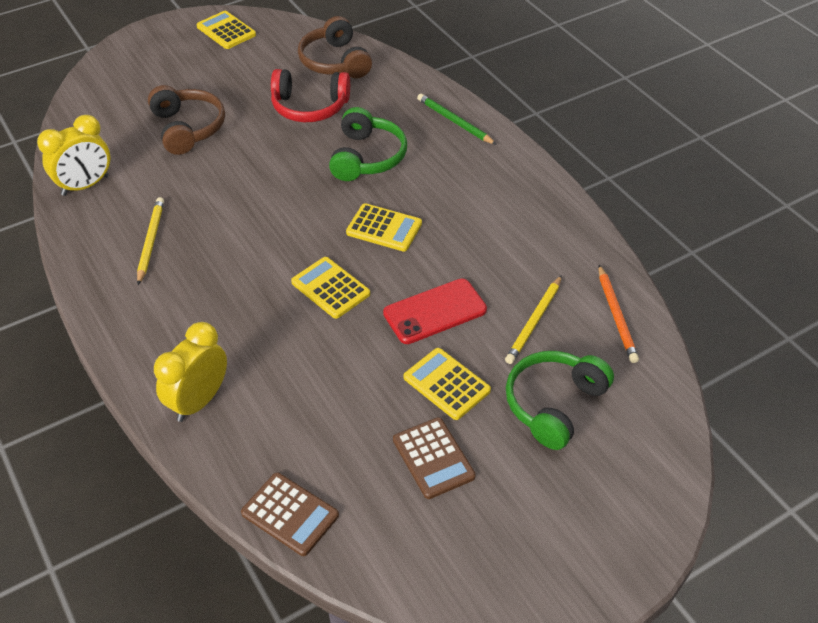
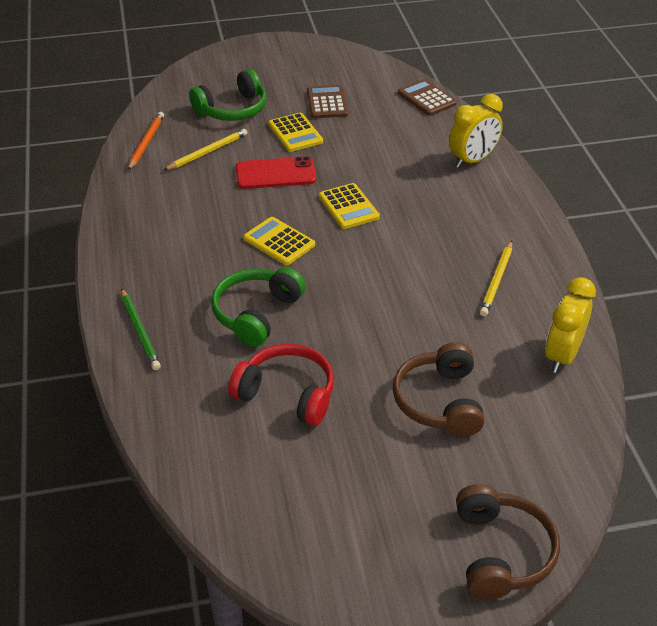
camera: 160 degrees left, 5 degrees down
(85, 185) = (562, 356): yellow clock -> yellow clock turned 45 degrees counterclockwise
(226, 31) = (350, 568): yellow calculator -> none
(335, 62) = (222, 458): brown headphones -> brown headphones (500, 552)

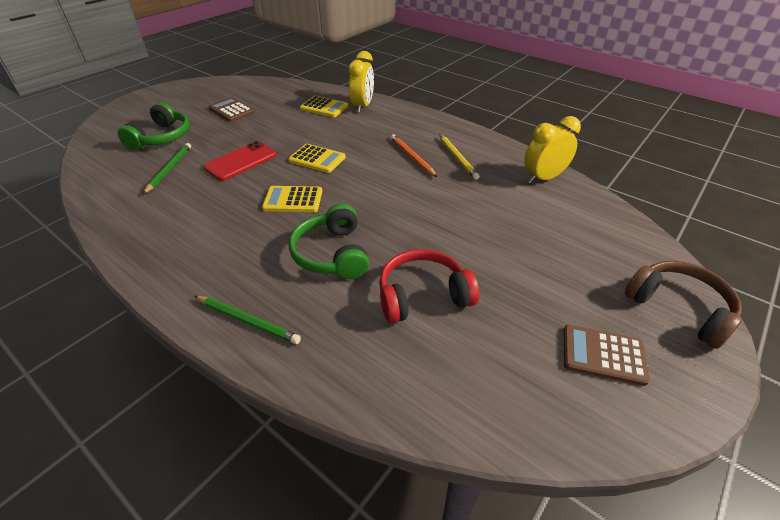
camera: 40 degrees left, 0 degrees up
(146, 142) = (105, 183): orange pencil -> orange pencil (412, 157)
(207, 152) = (169, 169): yellow pencil -> green pencil
(295, 133) = (228, 134): yellow calculator -> yellow calculator (324, 107)
(426, 98) = (295, 87): brown calculator -> brown calculator (603, 355)
(440, 401) = (520, 240): brown headphones -> none
(562, 356) = (543, 178): yellow clock -> yellow clock turned 75 degrees clockwise

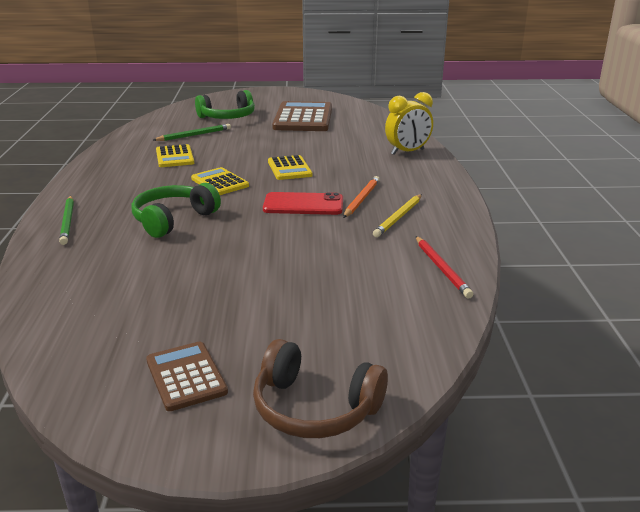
camera: 50 degrees right, 15 degrees down
(231, 110) = (303, 118): brown calculator -> brown calculator, size x1.81
(241, 161) = (240, 148): red phone -> red phone (303, 205)
(324, 107) = (374, 141): yellow calculator -> yellow calculator (175, 157)
(423, 296) = (167, 270): red headphones -> none
(543, 178) = (442, 268): yellow clock -> red pencil
(678, 309) = (315, 408): brown headphones -> brown headphones turned 105 degrees clockwise

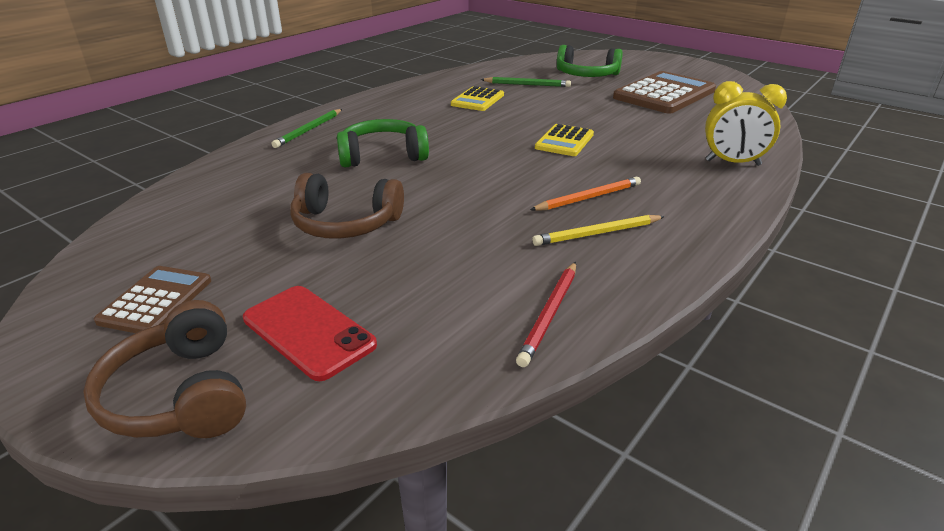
camera: 40 degrees right, 5 degrees up
(220, 182) = (476, 135): yellow calculator -> none
(232, 272) = (346, 223): none -> brown headphones
(303, 205) = (517, 182): red phone -> red phone (308, 332)

